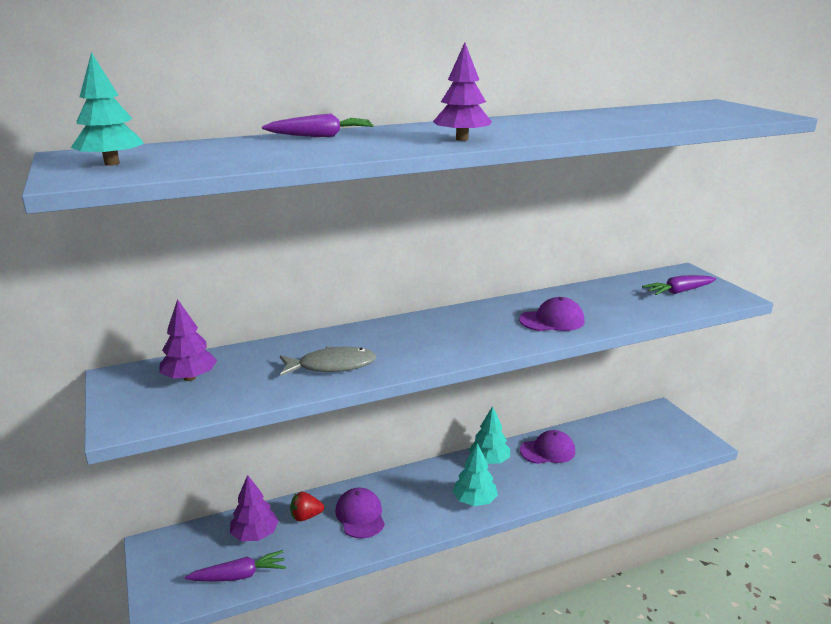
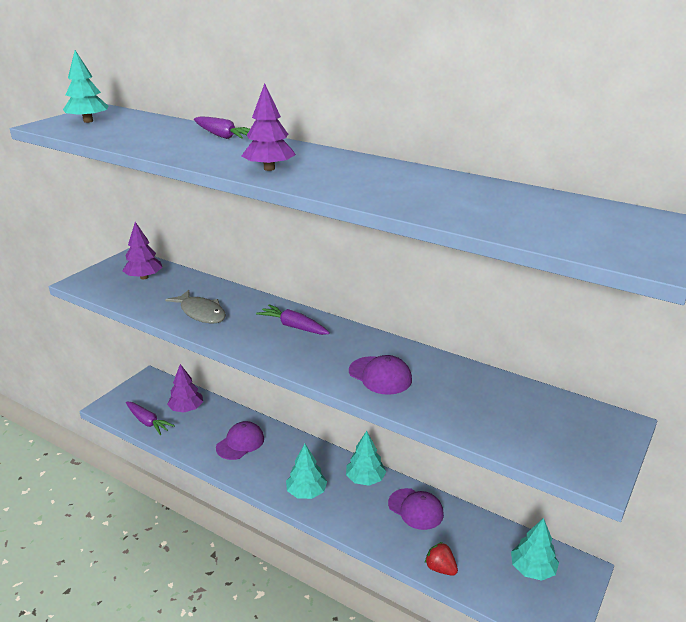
camera: 55 degrees right, 5 degrees up
(306, 516) = (219, 420): red strawberry -> red strawberry (440, 568)
(648, 429) = (532, 569): none -> turquoise tree
(679, 292) = (551, 431): purple carrot -> purple carrot (293, 326)

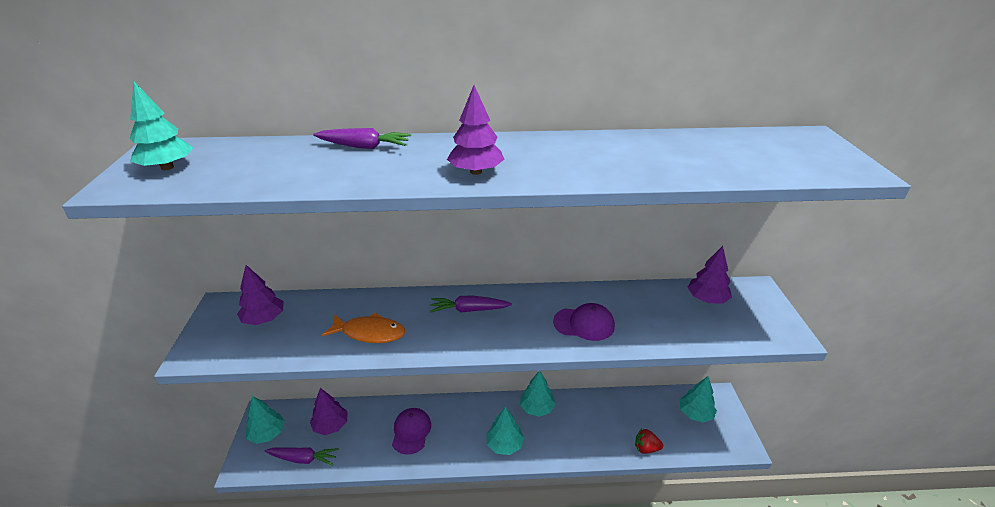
camera: 35 degrees left, 5 degrees up
(140, 393) = (267, 434): none -> turquoise tree
(201, 313) = (370, 333): grey fish -> orange fish
(415, 509) = (591, 412): purple cap -> none
(540, 407) = (706, 299): none -> purple tree

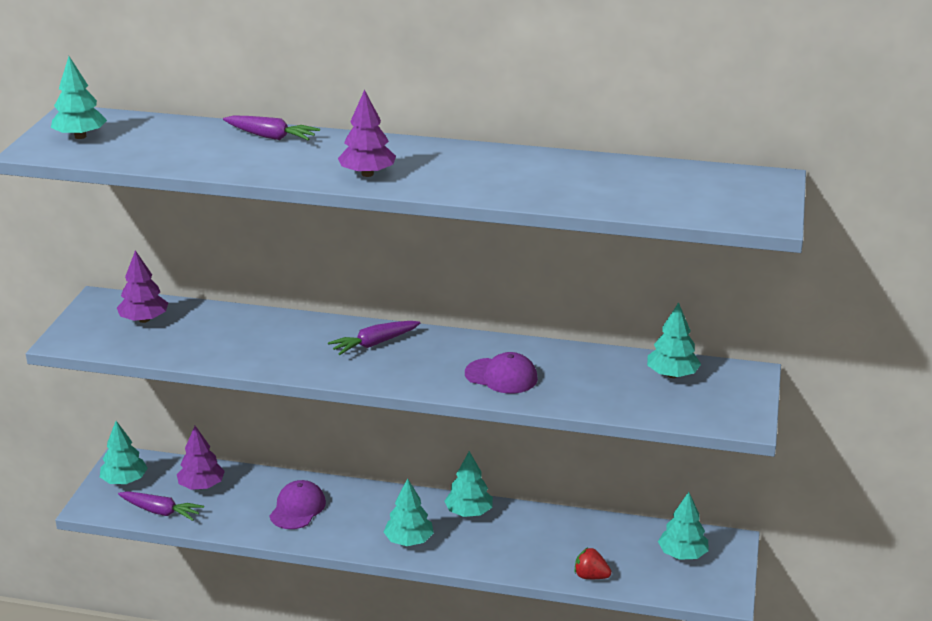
camera: 15 degrees right, 5 degrees down
(370, 333) = (254, 349): orange fish -> none
(469, 310) = (374, 344): purple carrot -> purple carrot turned 45 degrees counterclockwise
(706, 299) = (672, 375): purple tree -> turquoise tree

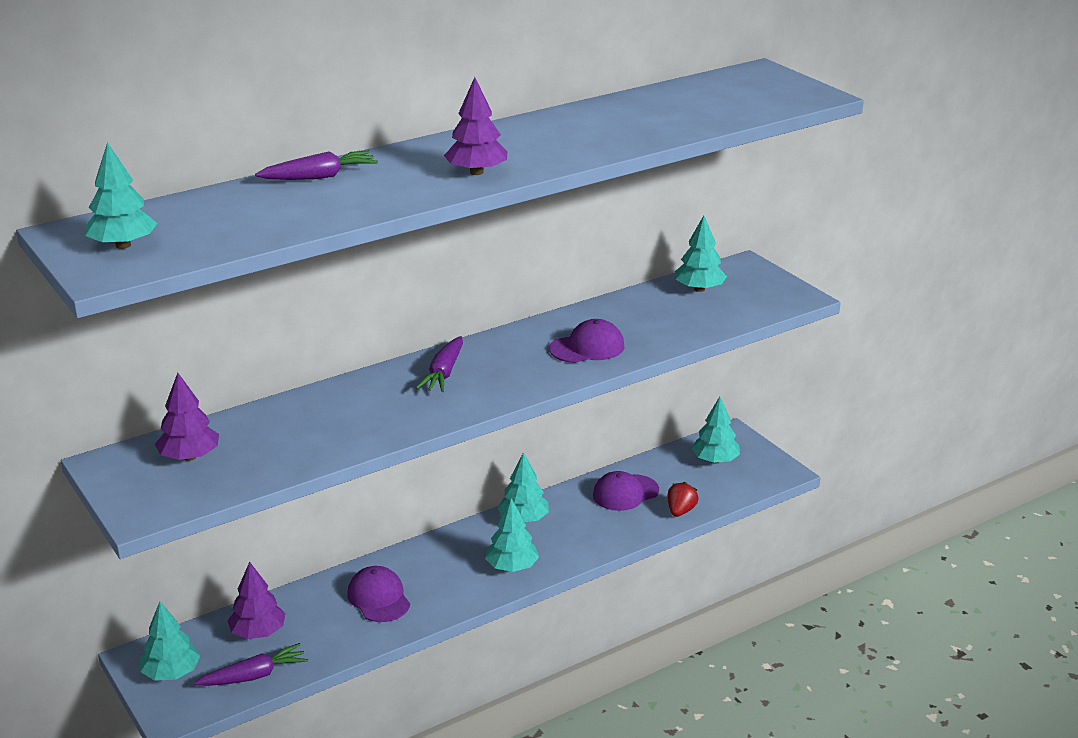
camera: 45 degrees left, 0 degrees up
(571, 537) = (625, 493): none -> purple cap
(591, 576) = (680, 511): red strawberry -> red strawberry turned 135 degrees clockwise

